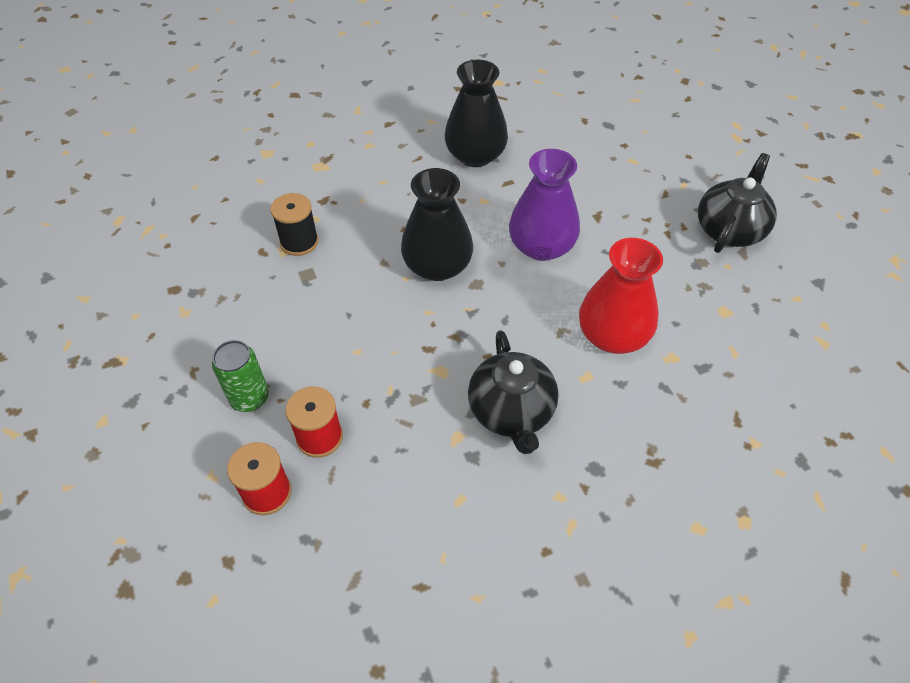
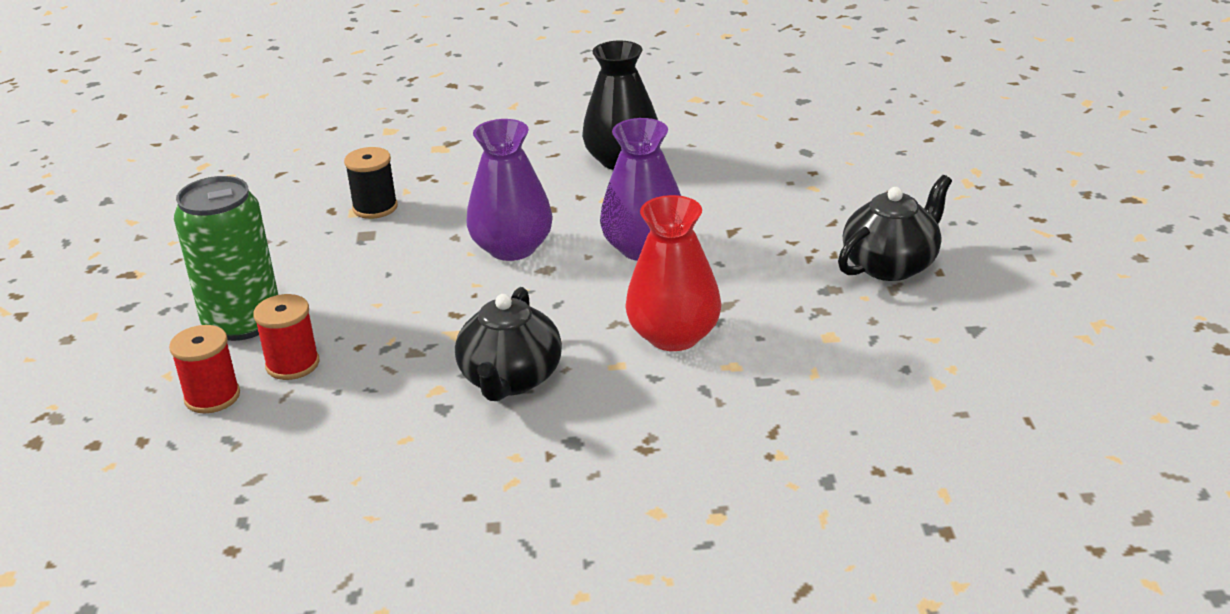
camera: 20 degrees right, 20 degrees down
(249, 398) = (242, 322): green can -> green can, size x1.74
(437, 266) = (512, 248): black vase -> purple vase

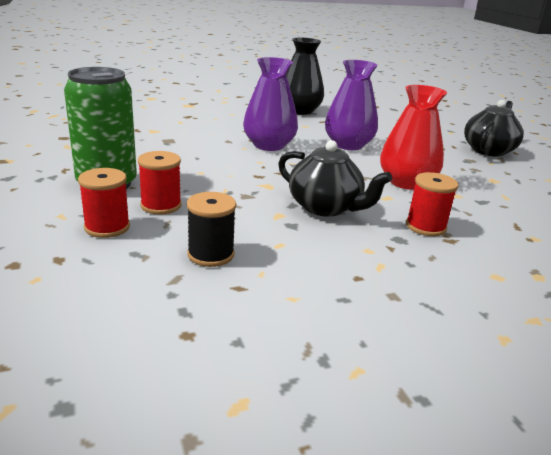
camera: 20 degrees left, 5 degrees down
(375, 207) = (166, 128): black spool -> black spool (211, 254)
(510, 380) = (326, 207): black teapot -> black teapot turned 45 degrees counterclockwise
(629, 423) = (425, 226): none -> red spool

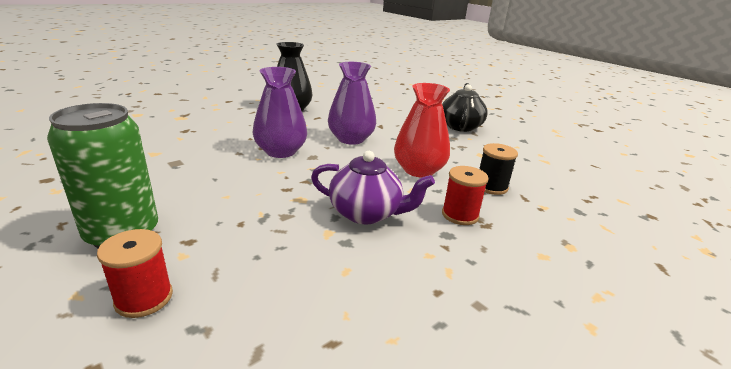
camera: 20 degrees left, 0 degrees up
(161, 205) = (199, 250): red spool -> none
(211, 254) = (282, 304): black spool -> black spool (491, 187)
(326, 207) = (366, 213): black teapot -> purple teapot

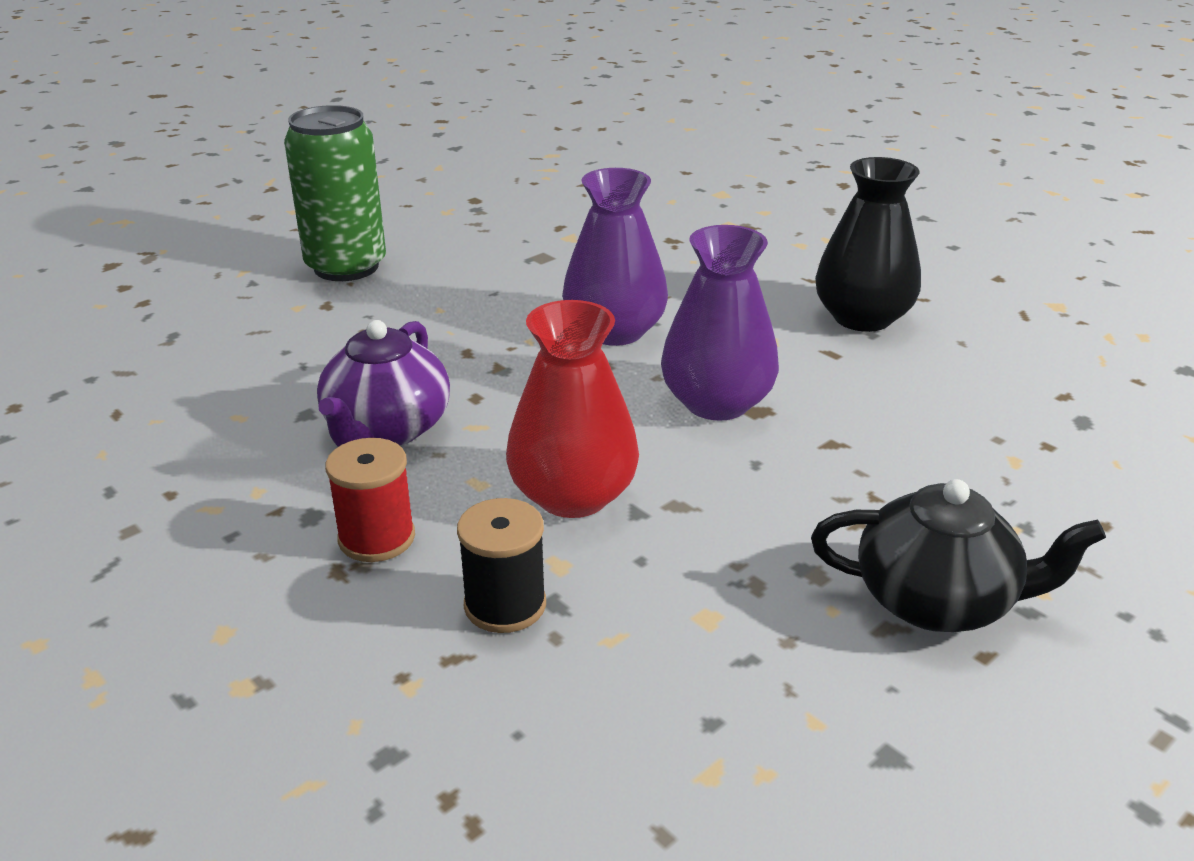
camera: 90 degrees right, 5 degrees up
(144, 298) = (227, 302): red spool -> none

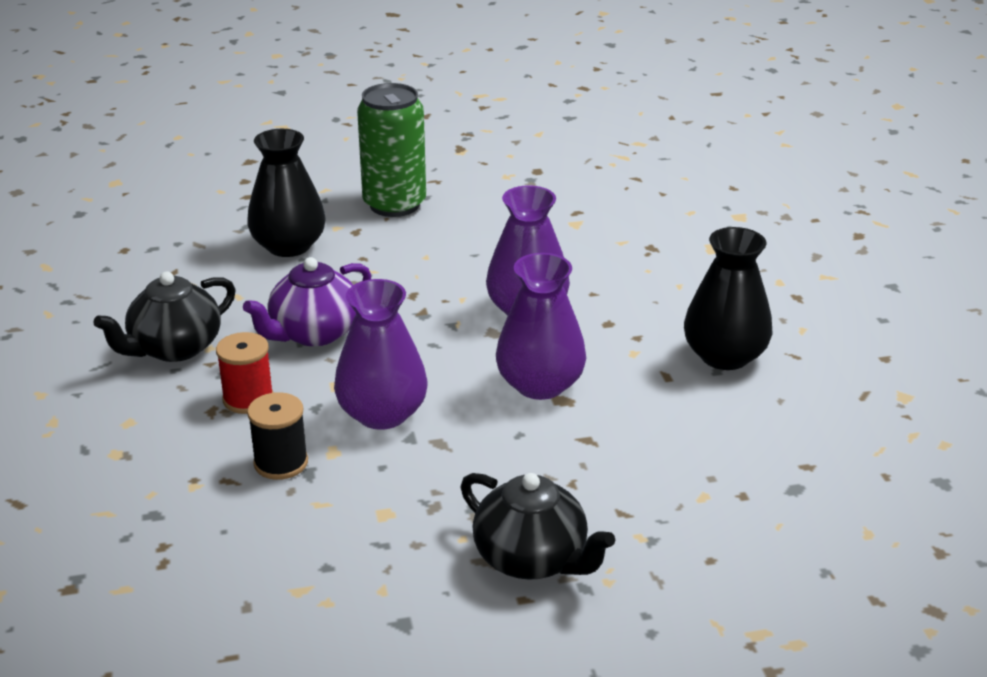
camera: 30 degrees right, 0 degrees up
(205, 508) = (174, 348): none -> black teapot
(254, 342) = (289, 246): none -> black vase
(573, 495) = (382, 414): red vase -> purple vase

